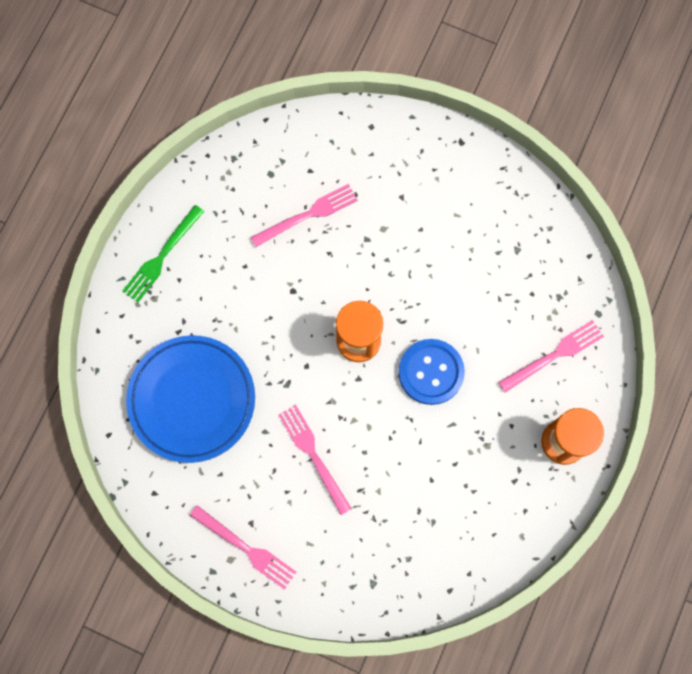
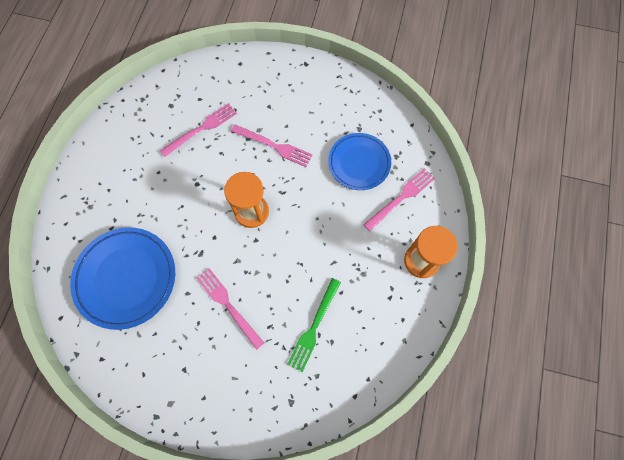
camera: 10 degrees left, 5 degrees down
(161, 256) = (93, 175): green fork -> green fork (314, 327)
(246, 548) = (182, 392): pink fork -> pink fork (274, 146)
(431, 372) = (310, 226): blue button -> none
(508, 298) = (359, 163): none -> blue plate

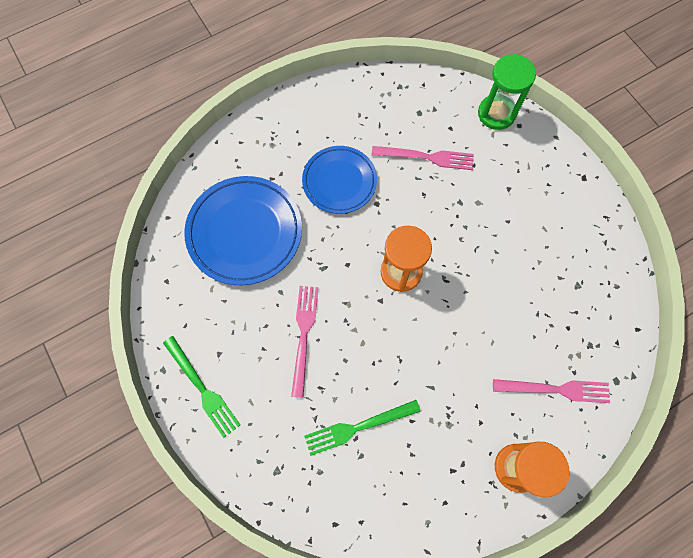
camera: 45 degrees right, 0 degrees up
(194, 401) = (202, 389): none -> green fork
(219, 67) = (496, 114): none -> green hourglass
(274, 146) = (478, 230): pink fork -> none
(359, 163) = (545, 318): blue plate -> blue plate (339, 181)

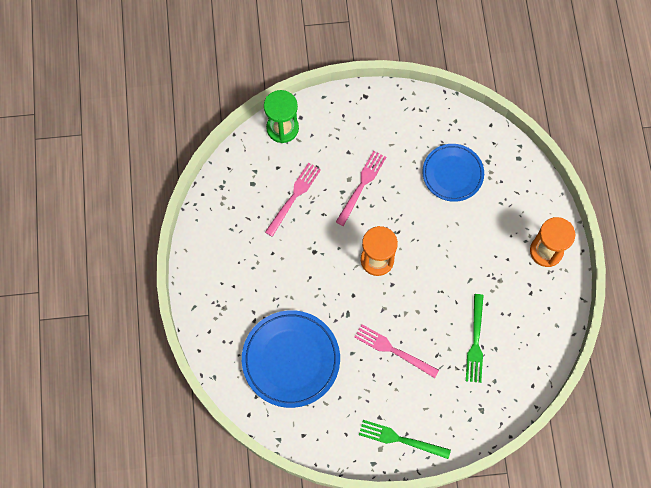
camera: 65 degrees left, 0 degrees up
(202, 389) = (400, 439): green fork -> green fork turned 150 degrees counterclockwise
(339, 181) = (282, 270): blue plate -> blue plate (452, 174)
(556, 389) = (507, 199): pink fork -> pink fork (361, 185)

